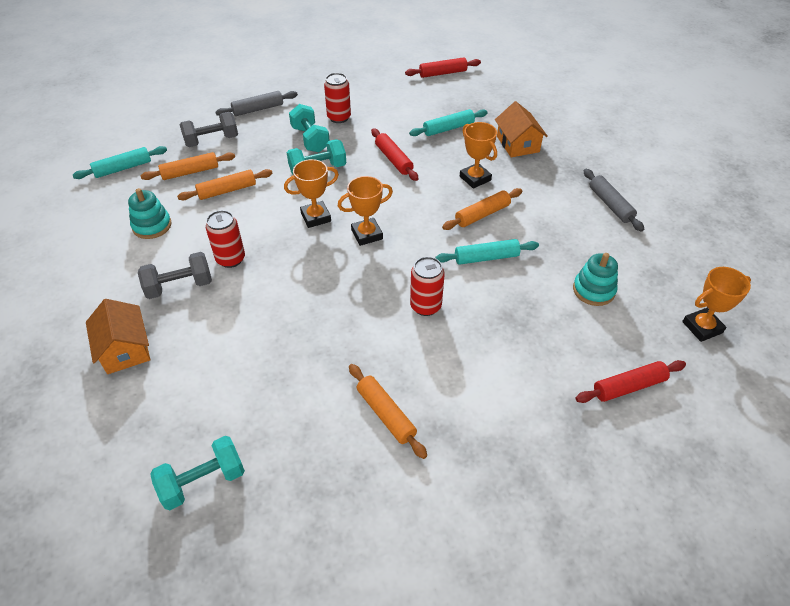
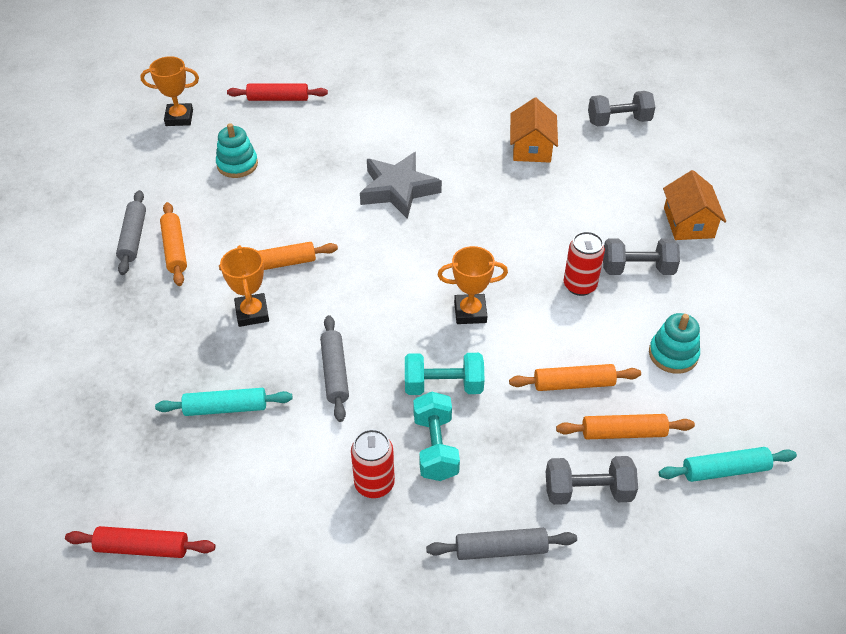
camera: 160 degrees left, 0 degrees up
(203, 481) = (618, 121): turquoise dumbbell -> grey dumbbell
(367, 234) = (420, 274): orange trophy -> none
(386, 414) = (472, 126): orange rolling pin -> orange rolling pin (175, 249)
(393, 159) = (335, 373): red rolling pin -> grey rolling pin
(425, 306) = (398, 190): red can -> grey star
(486, 257) = (311, 217): turquoise rolling pin -> none
(518, 144) = (156, 351): orange house -> orange house (531, 147)

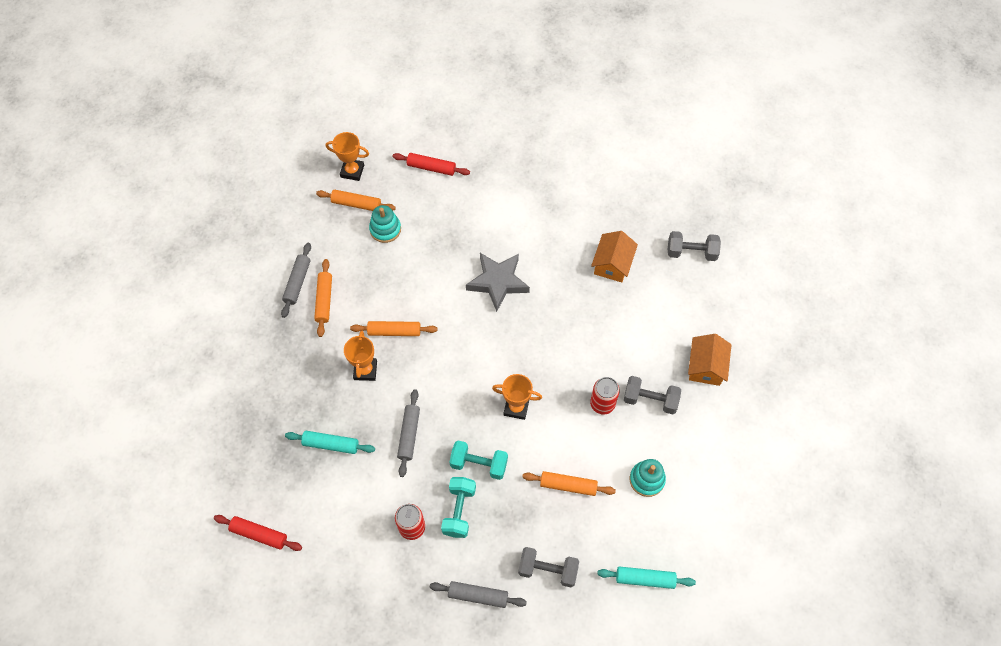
camera: 15 degrees right, 15 degrees up
(623, 432) = (587, 532): orange rolling pin -> orange rolling pin (356, 204)

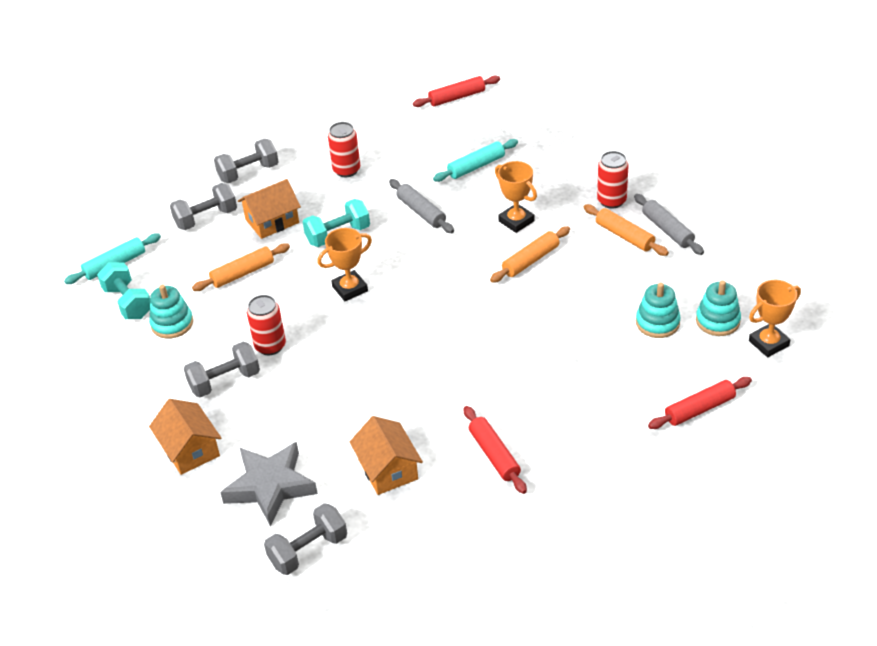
camera: 140 degrees right, 20 degrees down
(295, 333) = (611, 201): none -> red can
(356, 204) = (717, 321): orange rolling pin -> turquoise stacking toy
(459, 511) = (320, 201): turquoise dumbbell -> turquoise dumbbell (128, 302)
(478, 595) = (248, 173): grey rolling pin -> grey dumbbell
(498, 282) = (487, 363): grey star -> grey star (270, 486)
(507, 521) = (272, 221): none -> orange house
(553, 227) = (494, 455): none -> red rolling pin

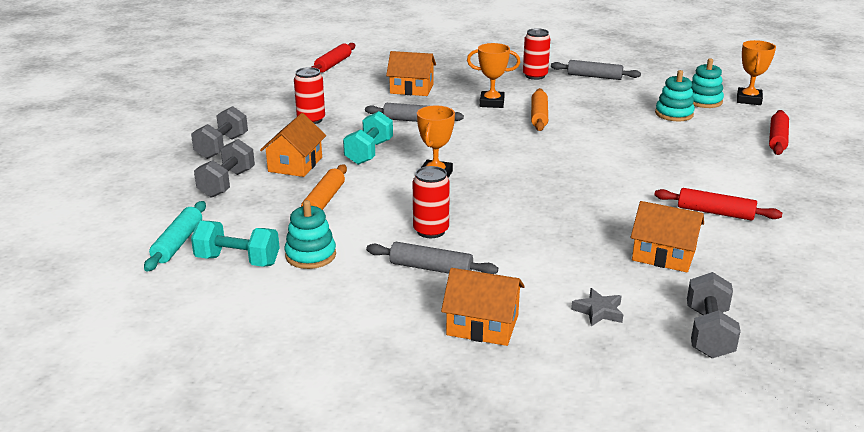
camera: 45 degrees left, 15 degrees down
(224, 381) = (431, 268): grey dumbbell -> grey rolling pin
(270, 486) = (598, 311): grey star -> grey star, size x0.48
(476, 166) = (411, 89): turquoise rolling pin -> orange house
(624, 236) = (575, 87): orange rolling pin -> none

